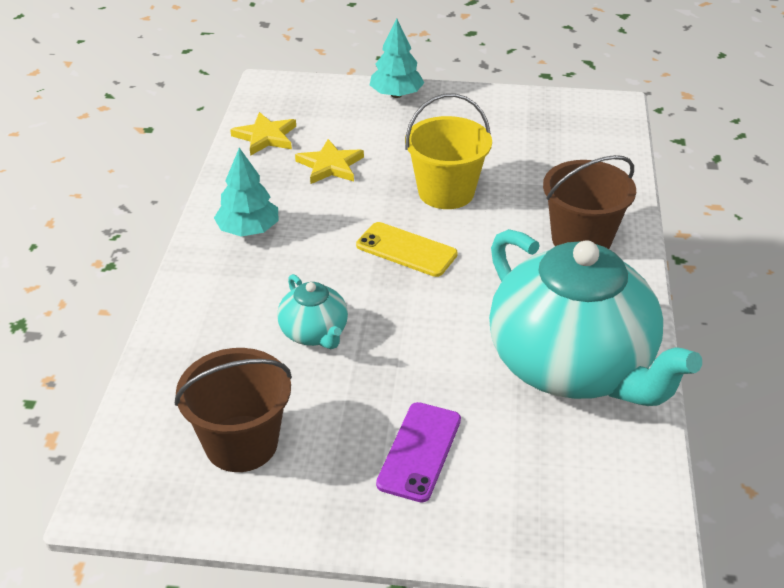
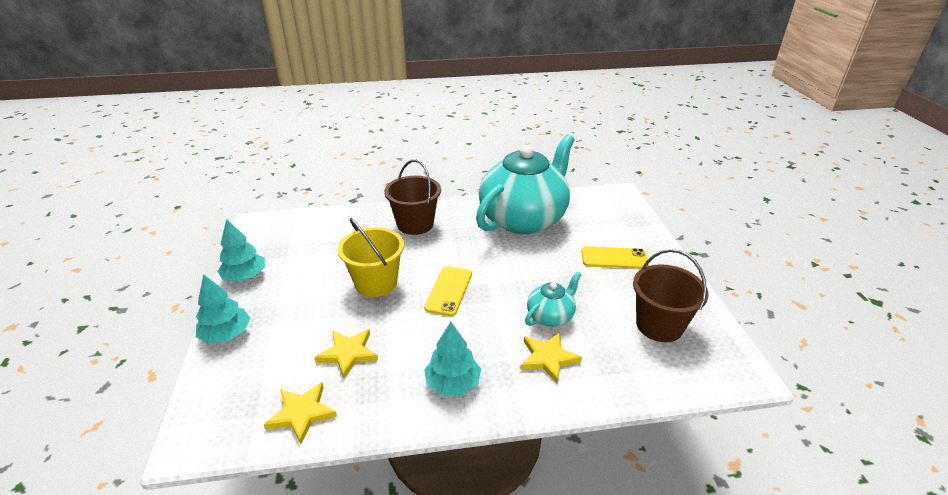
camera: 105 degrees left, 5 degrees down
(243, 310) = (548, 358): none -> yellow star
(419, 451) = (614, 258): purple phone -> yellow phone
(494, 101) = (245, 276): none -> turquoise tree

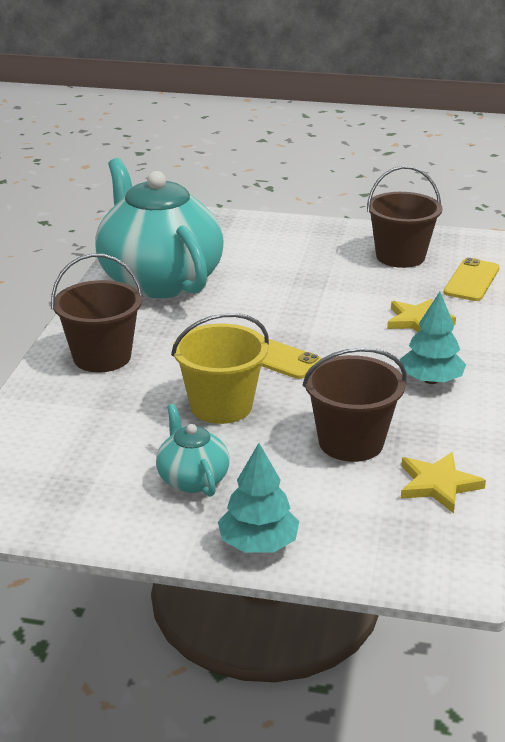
camera: 70 degrees left, 5 degrees down
(245, 276) = (119, 523): turquoise tree -> none
(348, 353) = (351, 442): yellow star -> brown bucket
(550, 316) = (356, 305): turquoise teapot -> turquoise teapot (192, 479)
(614, 258) = (281, 249): yellow phone -> yellow phone (471, 280)

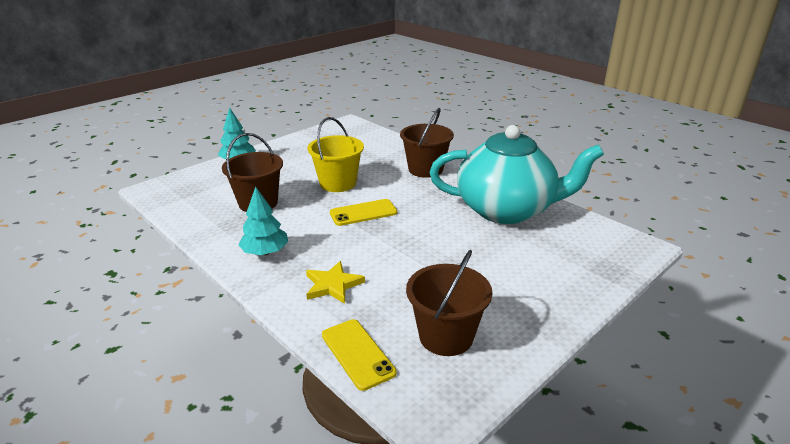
camera: 125 degrees right, 0 degrees up
(192, 479) = (296, 161): turquoise teapot -> none
(438, 484) = (194, 210): yellow star -> none

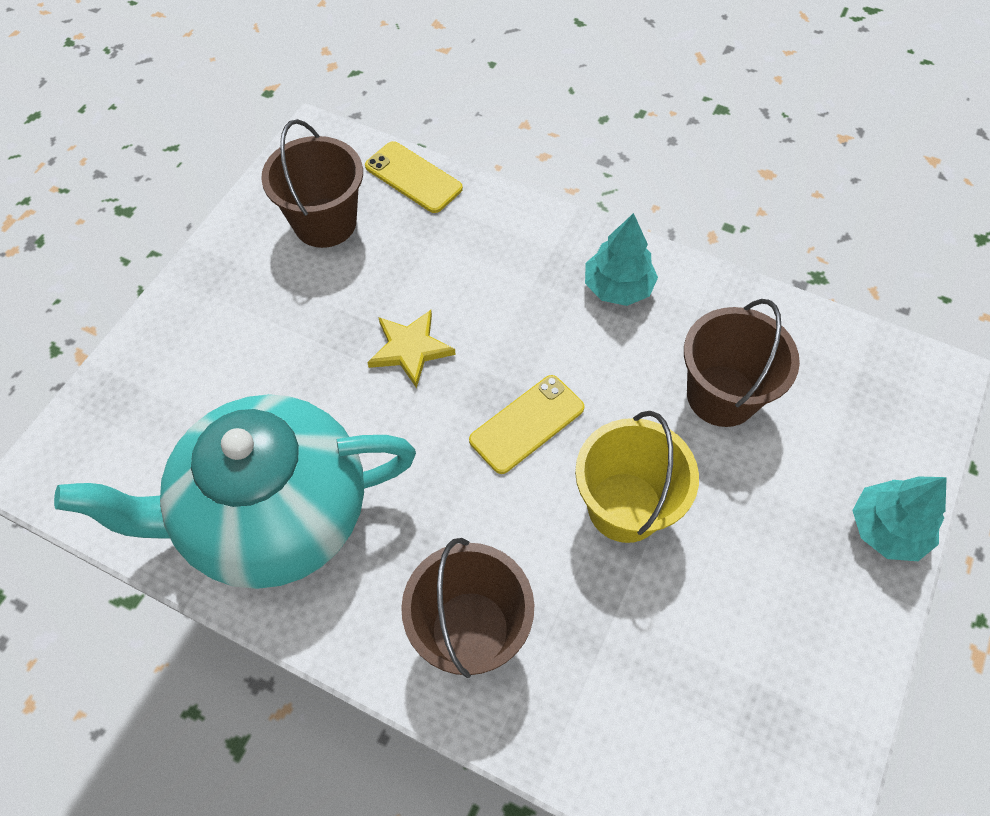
camera: 160 degrees right, 30 degrees up
(333, 285) = (489, 257): yellow star -> yellow star (410, 349)

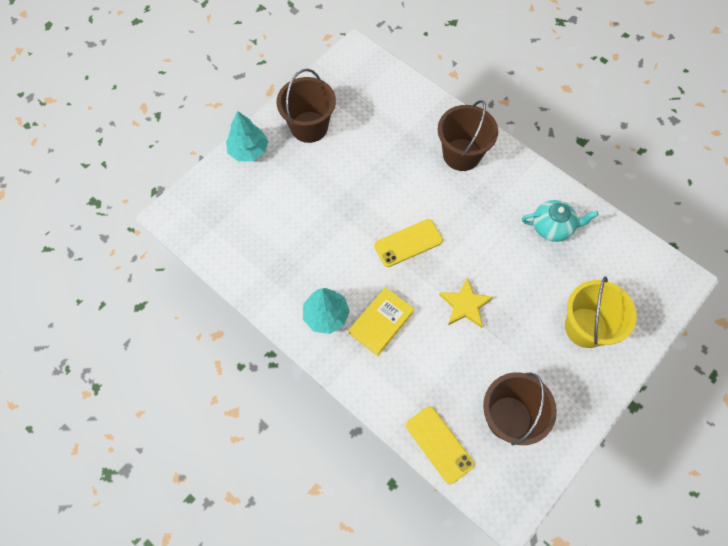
camera: 165 degrees left, 5 degrees up
(273, 515) = (552, 227): turquoise teapot -> turquoise teapot, size x0.43
(533, 296) = (381, 322): none -> yellow book
(625, 507) = (371, 189): yellow bucket -> yellow bucket (586, 327)
(721, 395) = (295, 233): brown bucket -> brown bucket (309, 127)

